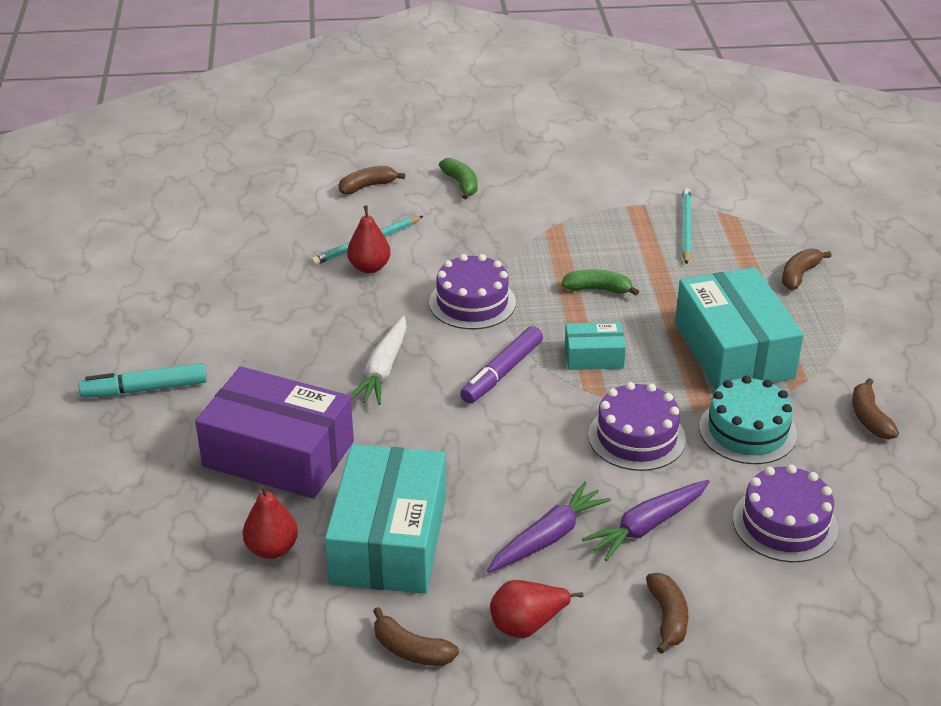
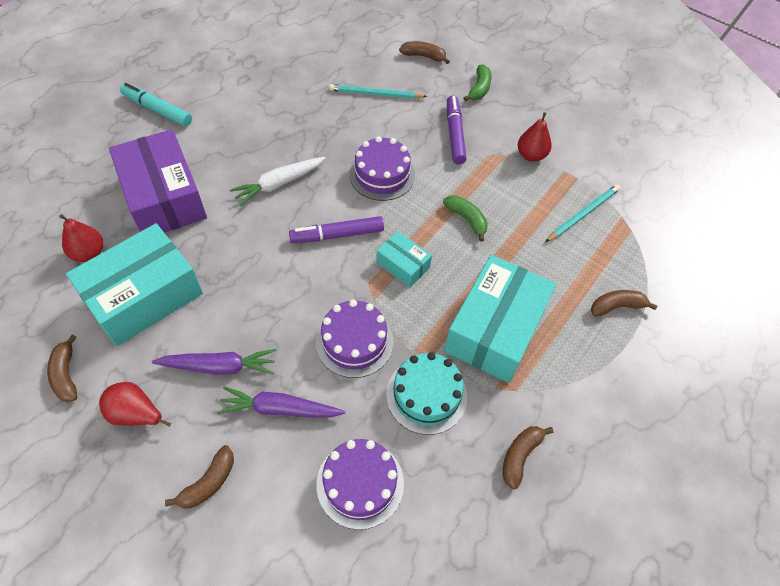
camera: 40 degrees right, 20 degrees up
(369, 267) = (356, 111): red pear -> red pear (531, 155)
(492, 233) = (454, 134): none -> purple marker

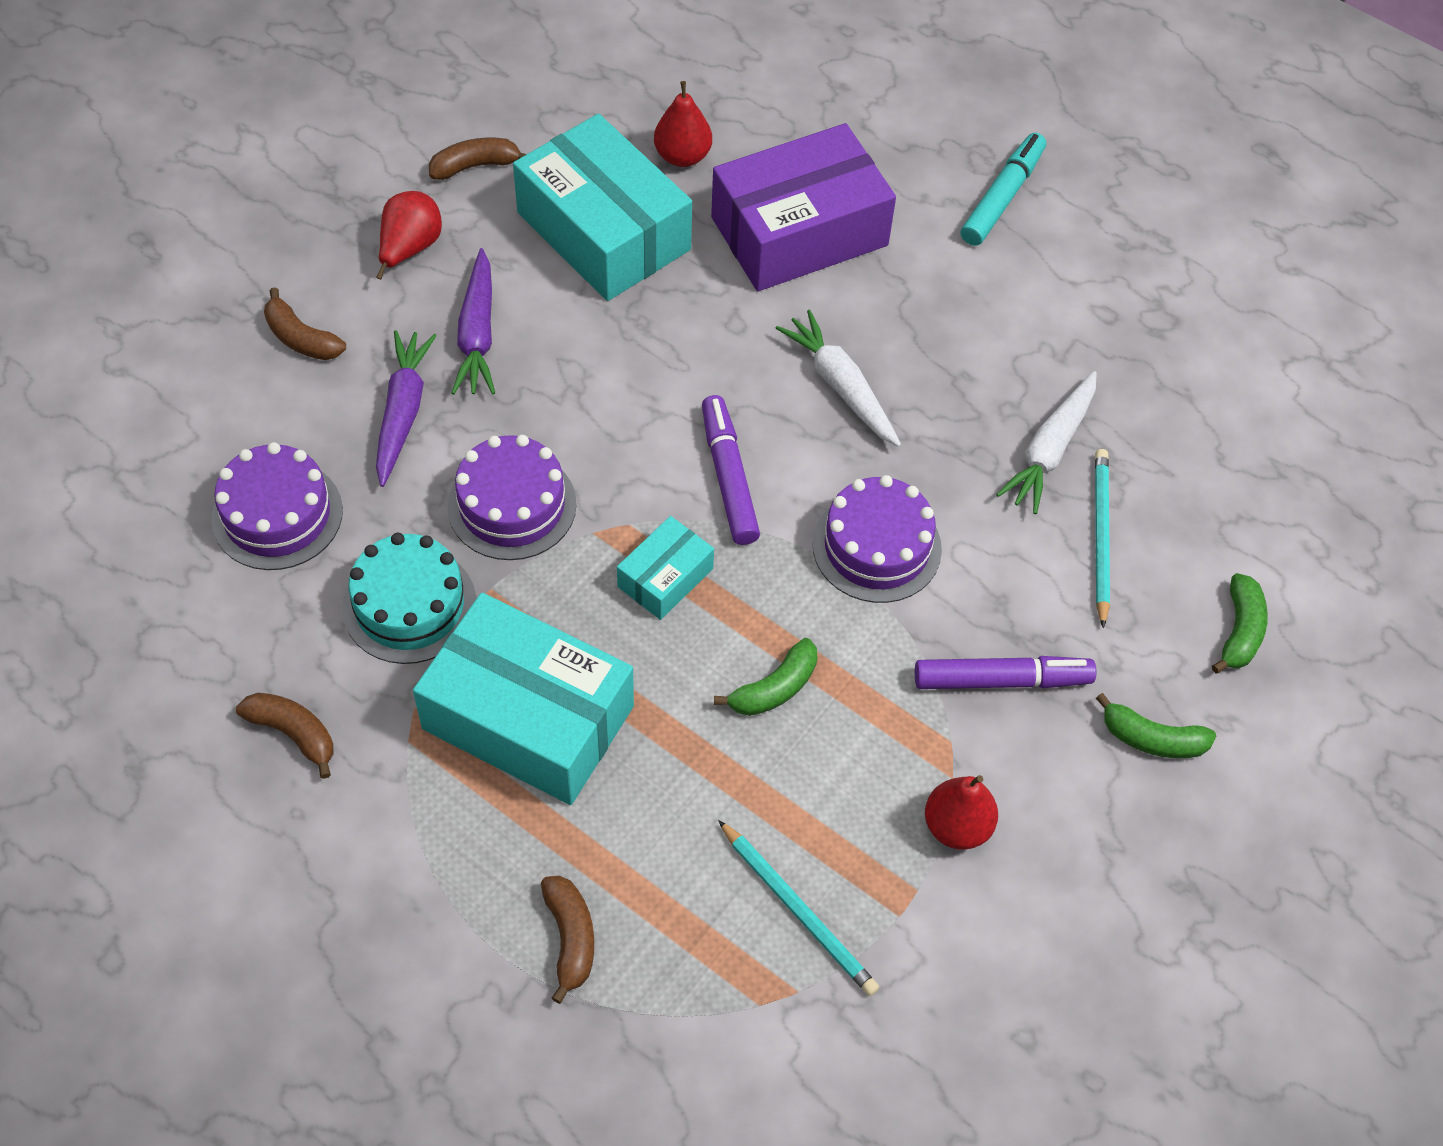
camera: 90 degrees right, 0 degrees up
(325, 106) = (1050, 450): none -> white carrot
(423, 56) = (1240, 631): brown banana -> green banana

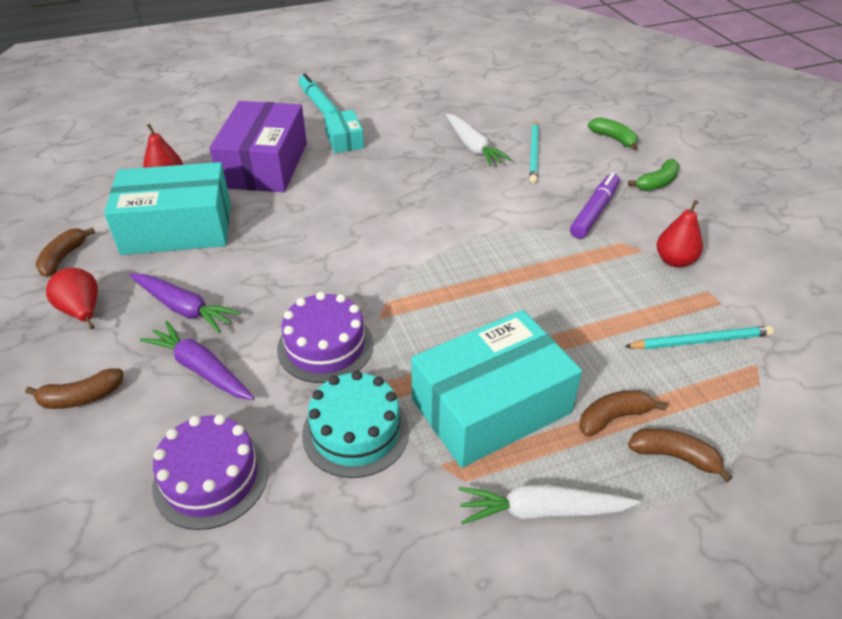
camera: 55 degrees left, 15 degrees down
(293, 733) = (410, 553): brown banana -> brown banana (613, 417)
(665, 577) = (437, 301): turquoise box -> turquoise box (344, 140)
(728, 478) = (392, 250): purple marker -> none
(774, 688) = (545, 289): green banana -> none
(841, 386) = (373, 190): white carrot -> white carrot (542, 511)
(877, 547) = (483, 218): purple cake -> none
(1100, 537) = (534, 153): turquoise pencil -> turquoise pencil turned 120 degrees counterclockwise

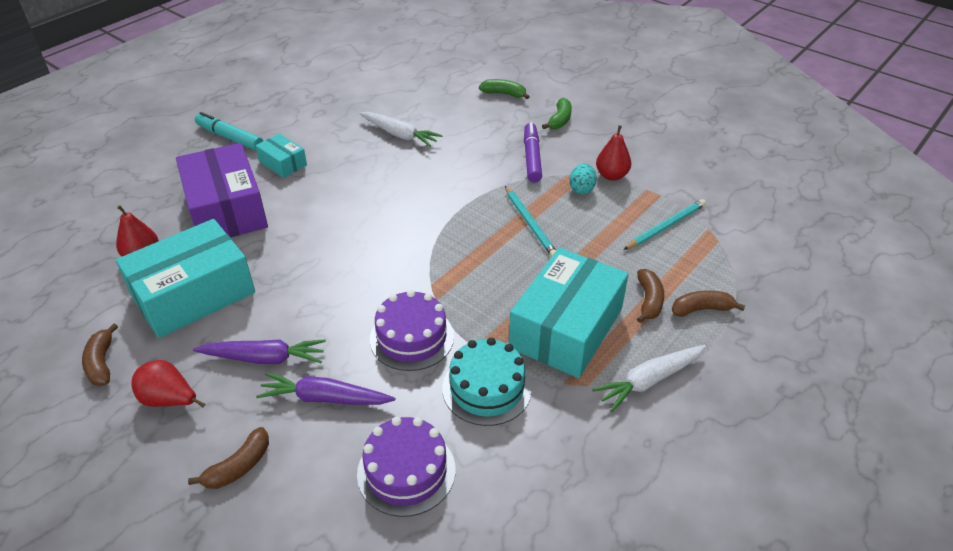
camera: 30 degrees left, 0 degrees up
(534, 153) = (452, 124): turquoise pencil -> turquoise pencil (530, 223)
(613, 417) = (649, 301): brown banana -> brown banana turned 150 degrees clockwise
(626, 263) = (581, 189): none -> turquoise egg

